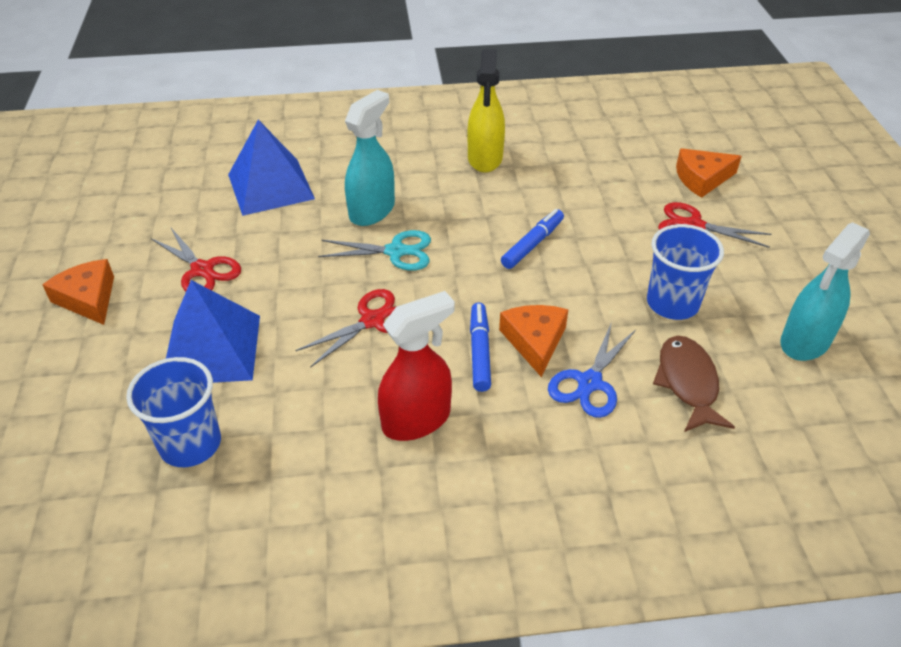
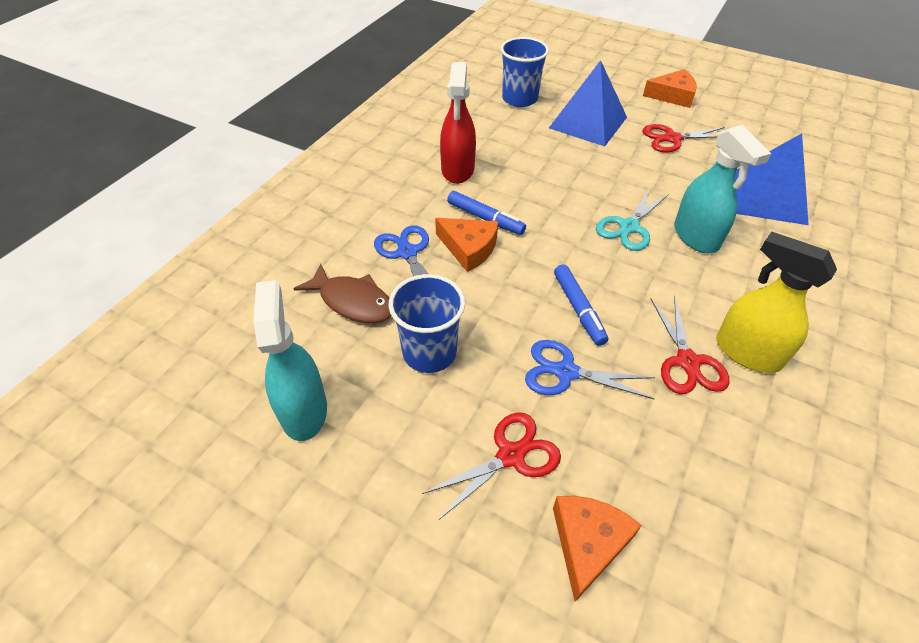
camera: 125 degrees right, 5 degrees up
(372, 320) = (559, 186): red scissors -> red scissors (687, 362)
(601, 228) = (566, 372): none -> blue scissors

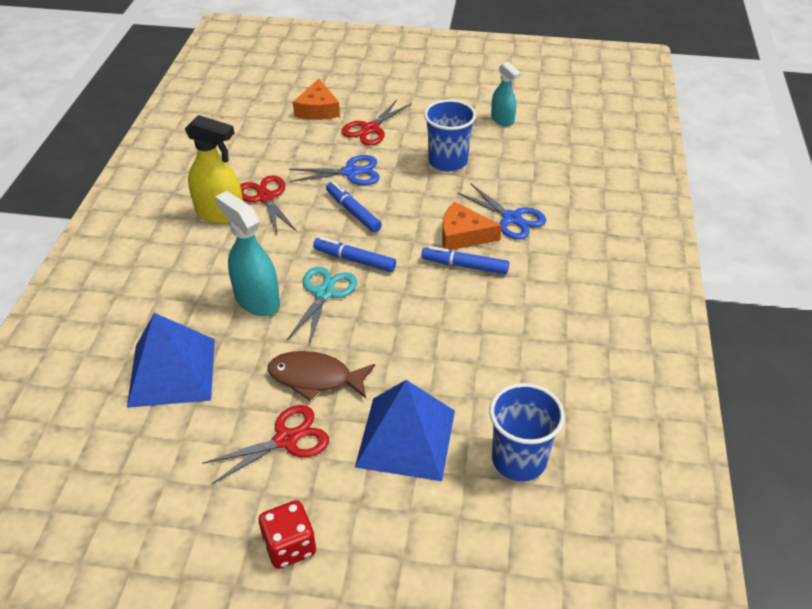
camera: 160 degrees right, 5 degrees down
(303, 410) = (502, 119): turquoise spray bottle -> turquoise spray bottle, size x0.64
(352, 301) = (524, 176): brown fish -> brown fish (315, 378)
(457, 170) = (525, 313): red spray bottle -> none
(592, 251) = (354, 260): none -> blue marker
(672, 96) = (289, 546): orange cheese -> red dice

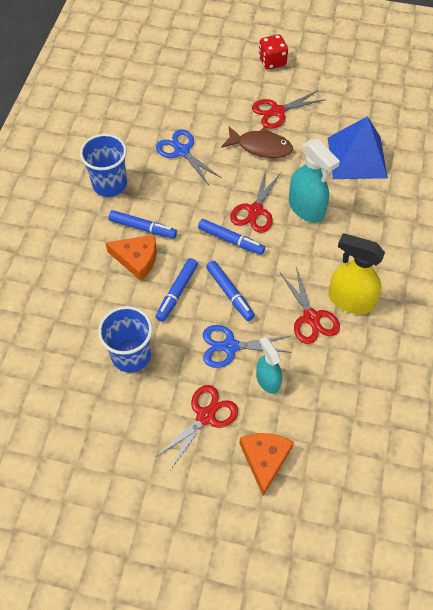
camera: 175 degrees left, 15 degrees up
(324, 293) = (255, 210): turquoise scissors -> red scissors
(406, 438) = (205, 108): blue pyramid -> none
(411, 209) = (177, 292): none -> blue marker
(502, 119) = (56, 421): turquoise spray bottle -> turquoise spray bottle (267, 380)
(512, 218) = (90, 275): blue scissors -> blue scissors (182, 151)
(519, 459) = (142, 92): blue cup -> blue cup (109, 184)

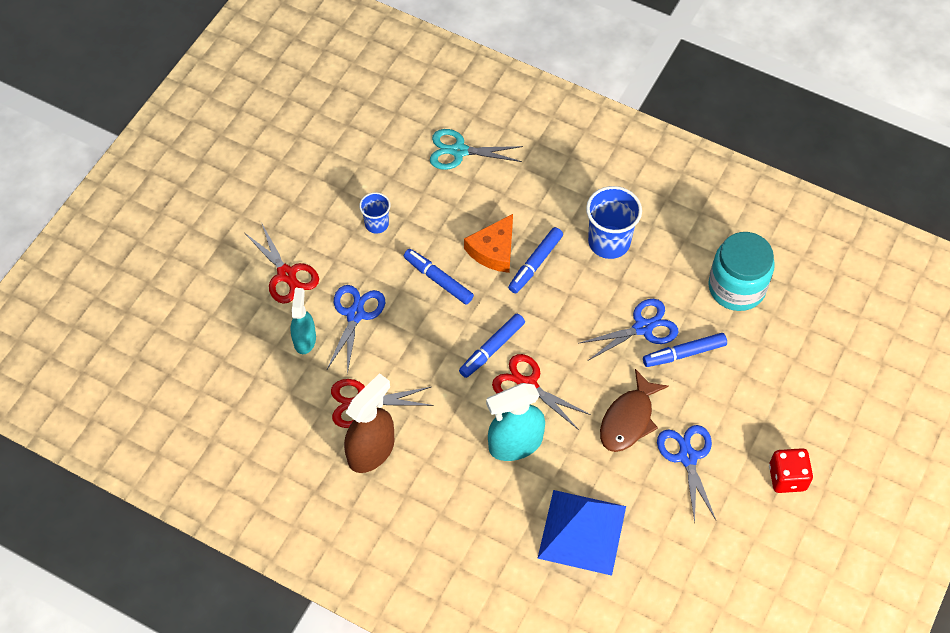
camera: 105 degrees right, 0 degrees up
(36, 309) = (459, 151): none -> turquoise scissors
(131, 104) = (736, 287): none -> turquoise jar
(131, 355) = (376, 224): blue cup -> blue cup, size x0.57
(230, 293) = (420, 330): blue marker -> blue marker (684, 353)
(265, 459) = (223, 314): orange cheese -> none
(267, 380) = (304, 339): turquoise spray bottle -> turquoise spray bottle turned 75 degrees counterclockwise
(277, 111) = (687, 457): red scissors -> blue scissors
(350, 300) = (371, 450): yellow spray bottle -> brown spray bottle

